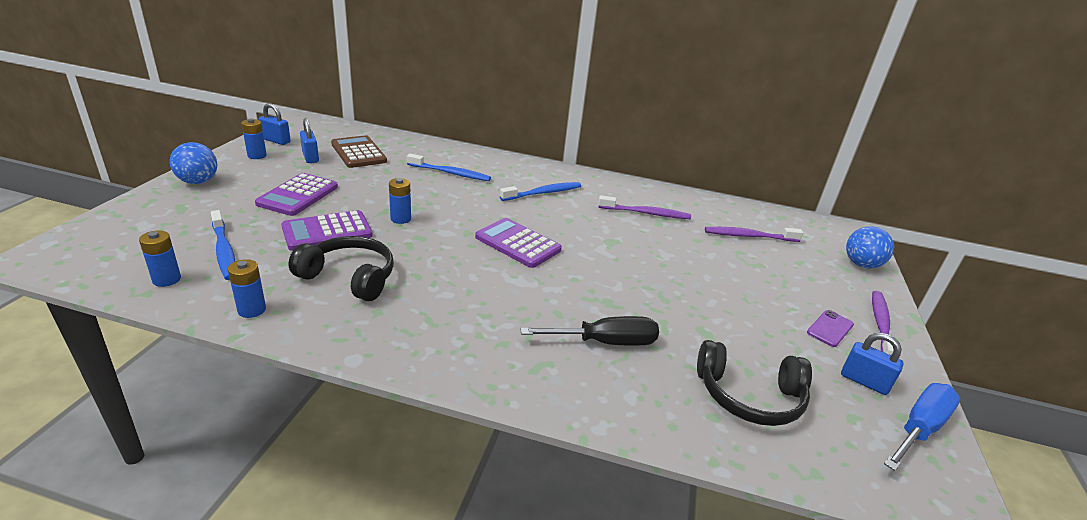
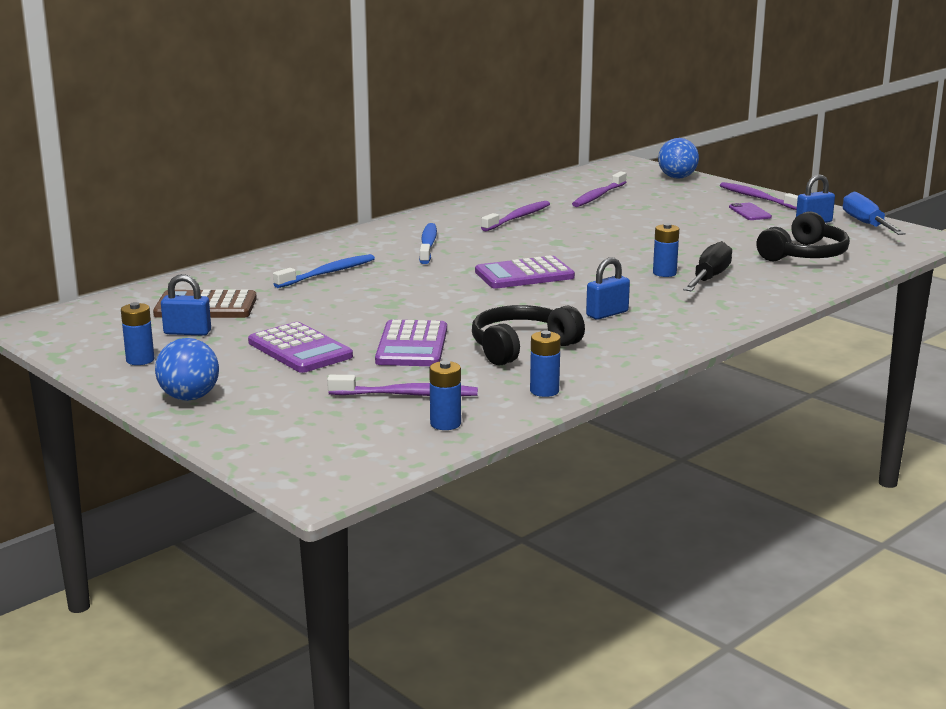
camera: 55 degrees left, 10 degrees down
(224, 251) = (407, 395): blue toothbrush -> purple toothbrush
(276, 141) = (98, 345): blue padlock -> blue padlock (607, 314)
(400, 219) = (418, 311): blue battery -> blue battery (664, 273)

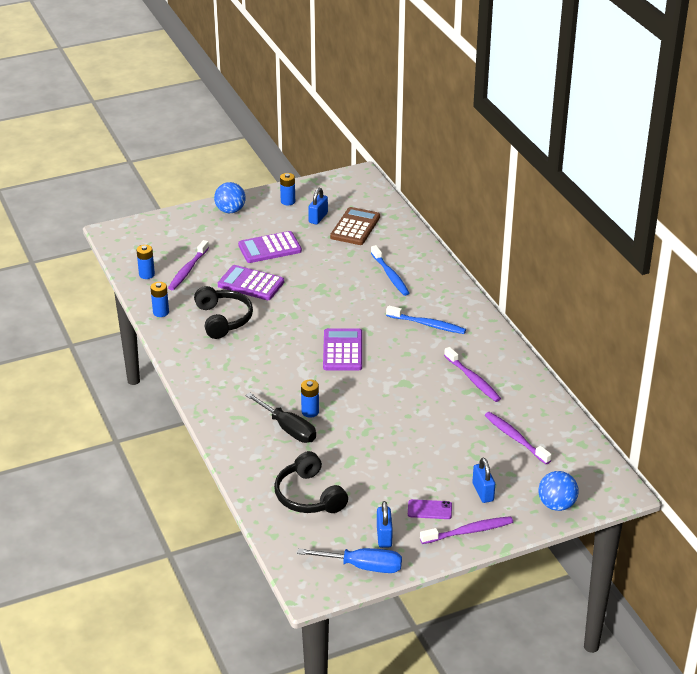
camera: 110 degrees right, 15 degrees up
(607, 314) = (252, 364): blue padlock -> blue padlock (483, 492)

